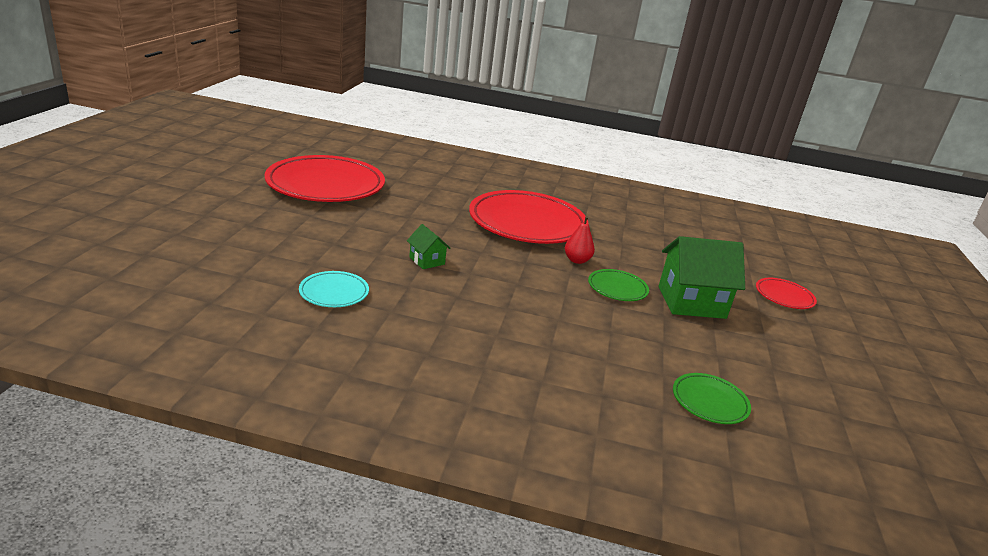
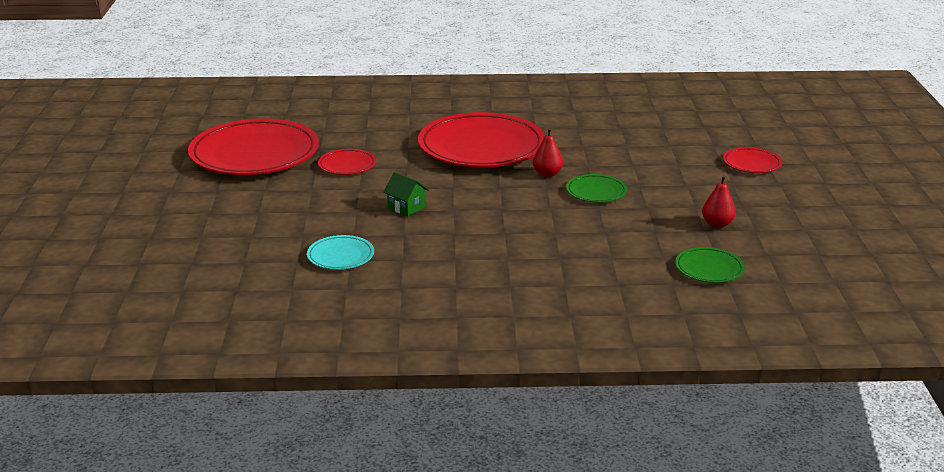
camera: 10 degrees left, 0 degrees up
(398, 211) = (347, 165): none -> red plate
(691, 302) = (668, 189): green house -> none
(732, 351) = (717, 224): none -> red pear

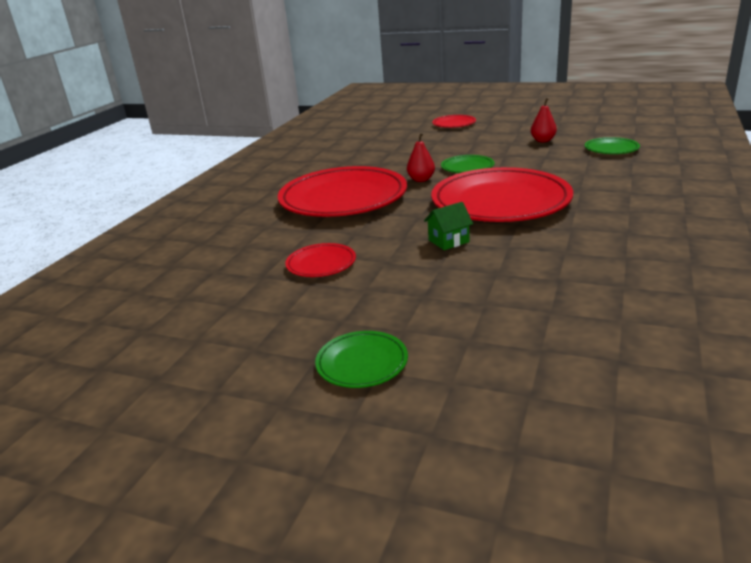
camera: 65 degrees left, 0 degrees up
(216, 206) = (362, 363): none -> green plate
(254, 154) = (229, 322): red plate -> red plate (500, 202)
(340, 256) = (546, 284): turquoise plate -> none

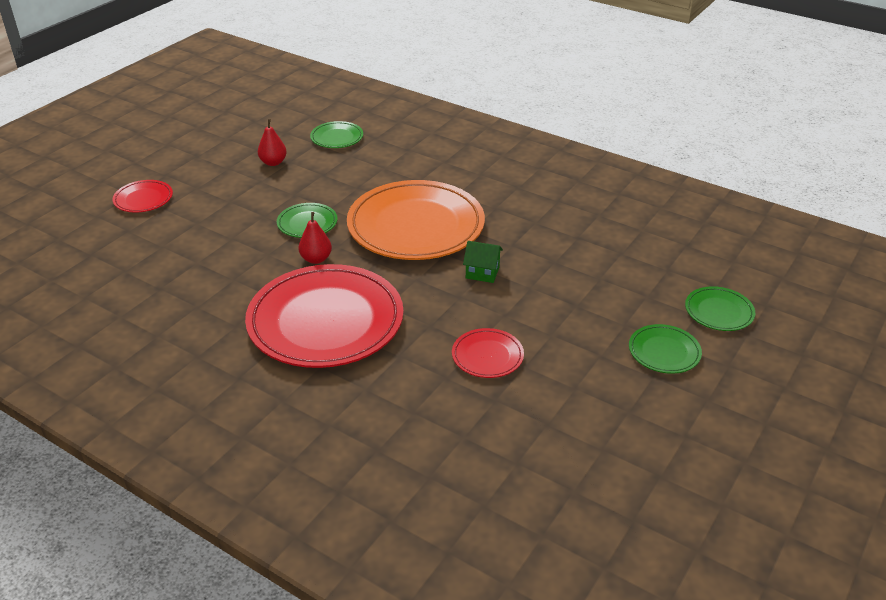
camera: 80 degrees left, 10 degrees up
(448, 241) = (482, 272): green house -> green house turned 60 degrees counterclockwise
(469, 402) = (719, 312): none -> green plate
(500, 202) = (416, 226): red plate -> orange plate

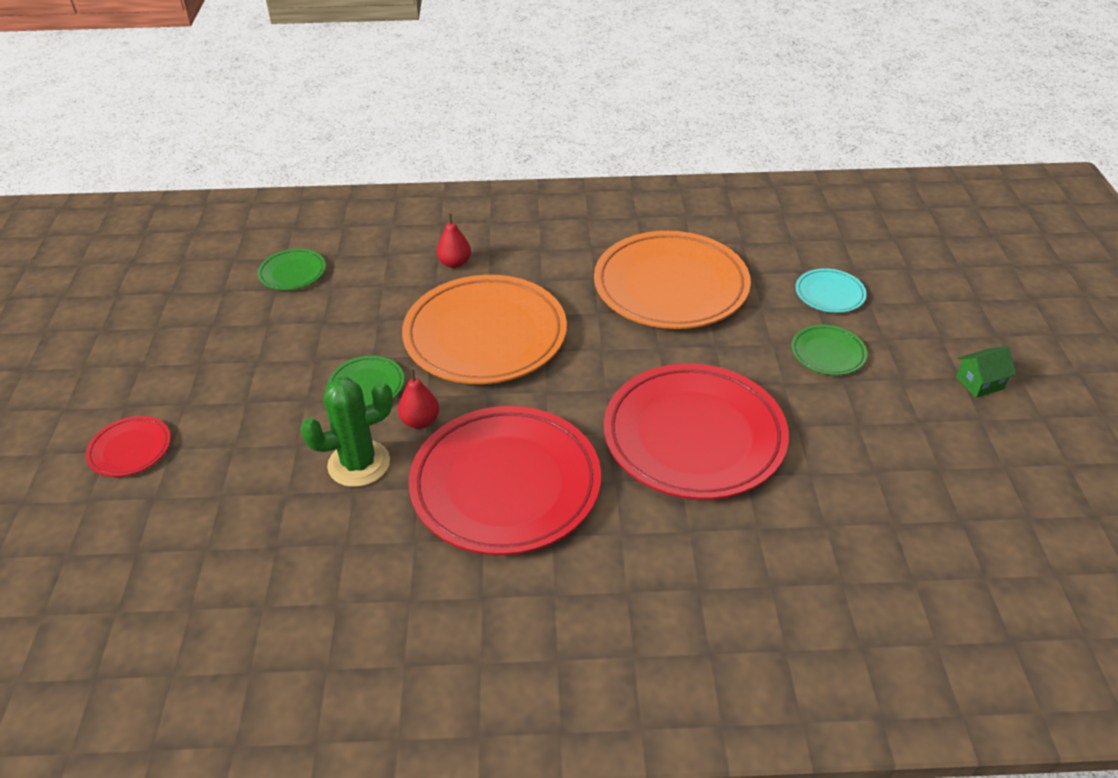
camera: 35 degrees left, 5 degrees up
(253, 266) = (359, 464): none -> green cactus
(273, 162) = (248, 333): red pear -> red pear (455, 263)
(482, 272) = (600, 354): green house -> green house (979, 383)
(487, 356) = (694, 436): red plate -> red plate, size x2.26
(589, 251) = (671, 286): none -> orange plate
(719, 312) = (829, 294): green plate -> turquoise plate

